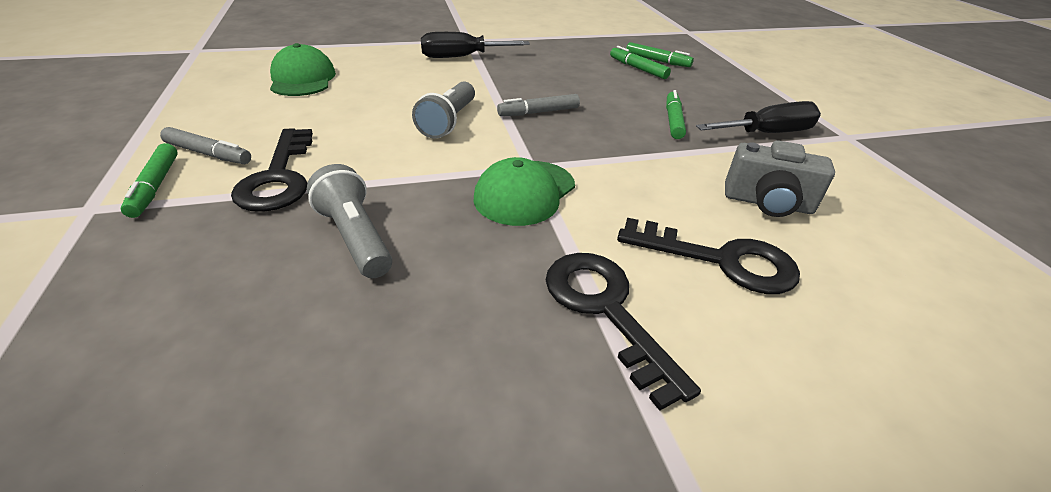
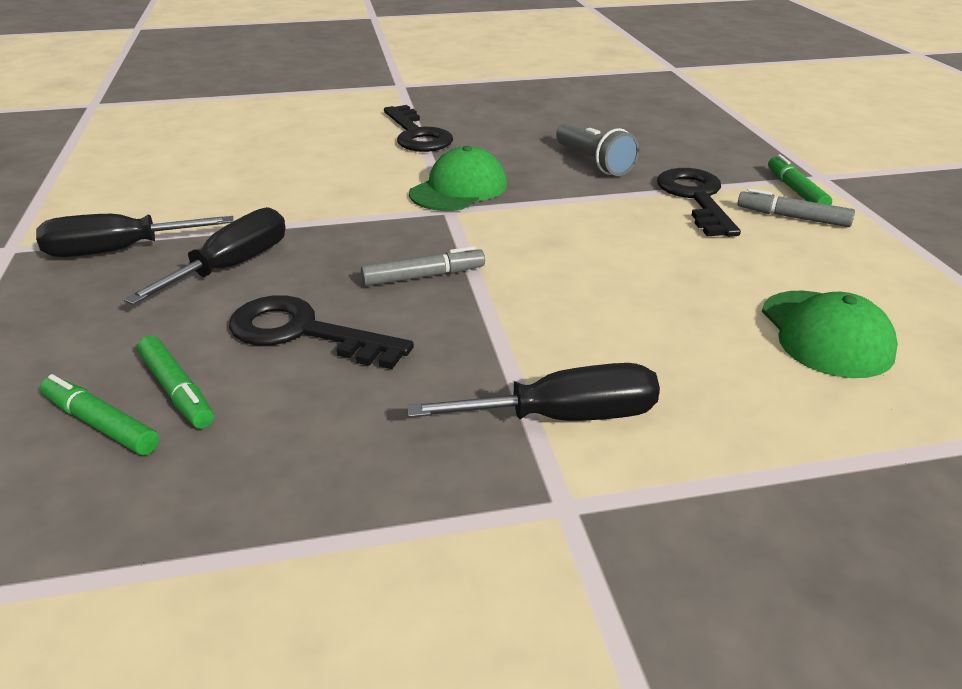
camera: 175 degrees left, 5 degrees down
(448, 122) = (550, 258): grey flashlight -> none
(673, 121) = (232, 267): green marker -> black screwdriver
(721, 260) = (318, 153): black key -> black key (303, 333)
(767, 203) = (231, 183): grey camera -> none

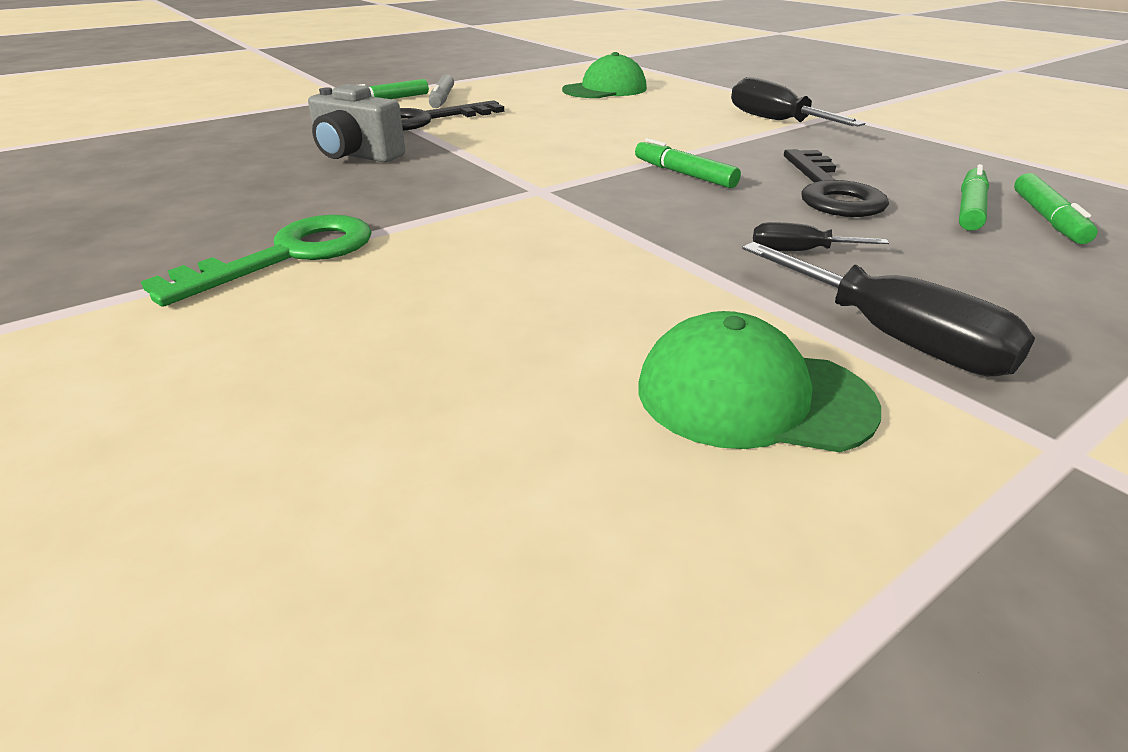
camera: 115 degrees left, 0 degrees up
(232, 267) = (799, 251): black screwdriver -> black screwdriver, size x0.54
(417, 135) = (288, 256): black key -> green key
(423, 276) = (684, 174): grey marker -> green marker
(459, 189) = (480, 195): green cap -> green cap (752, 396)
(594, 162) = (356, 155): grey flashlight -> grey camera

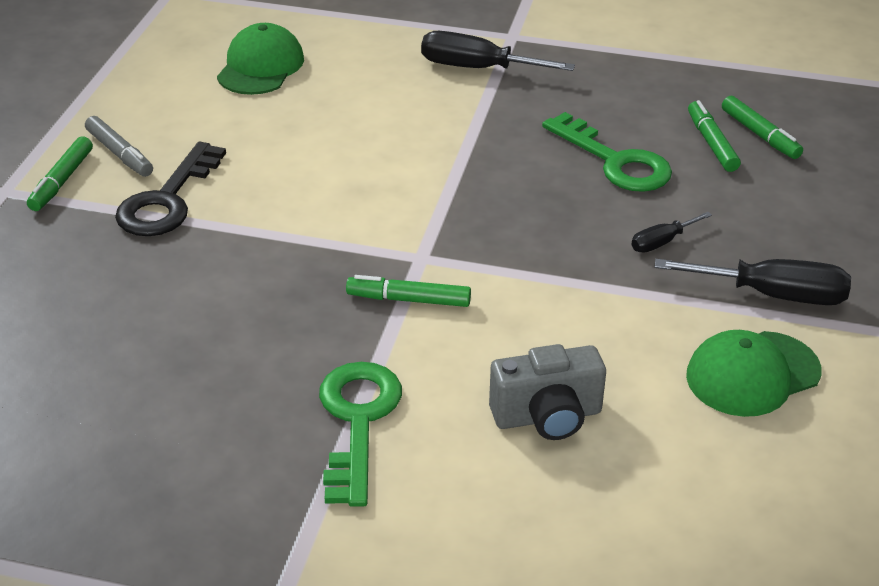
camera: 40 degrees left, 5 degrees up
(356, 155) = (197, 285): grey camera -> grey camera (547, 416)
(684, 174) = (498, 185): green marker -> green marker (409, 300)
(830, 191) = (615, 161): black key -> green key

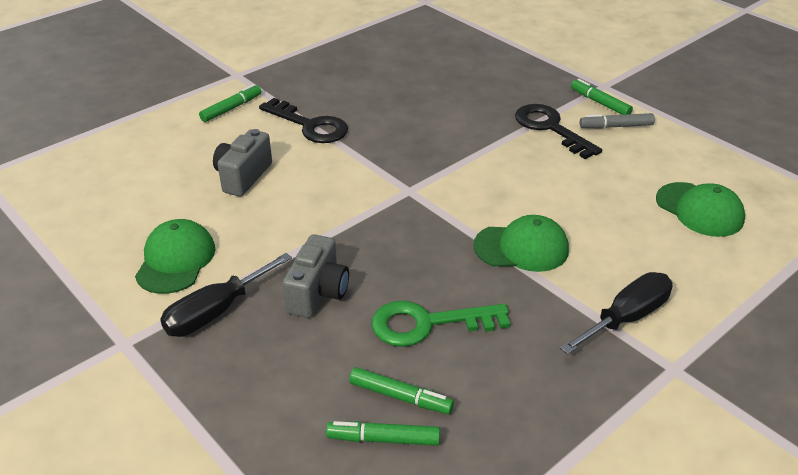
camera: 125 degrees right, 0 degrees up
(357, 421) = (310, 125): green key -> black key
(409, 300) = (377, 172): green marker -> green marker (231, 108)
(441, 147) = (521, 248): none -> green cap
(662, 242) = (318, 293): black screwdriver -> grey camera

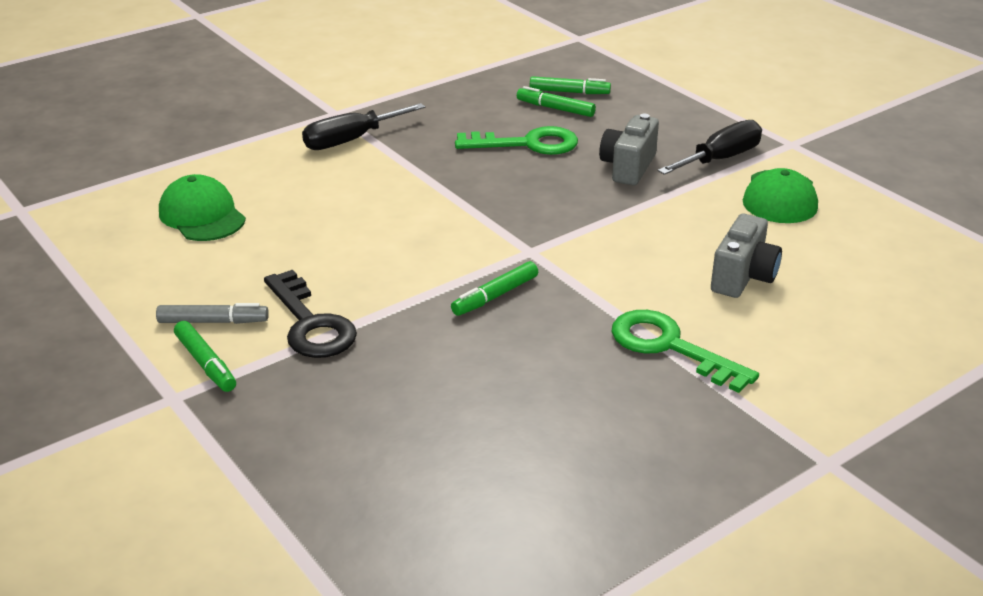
camera: 175 degrees left, 5 degrees down
(231, 108) = (806, 385): green marker -> green marker (495, 296)
(310, 125) = (669, 347): black key -> green key
(521, 248) = (420, 191): green cap -> none

